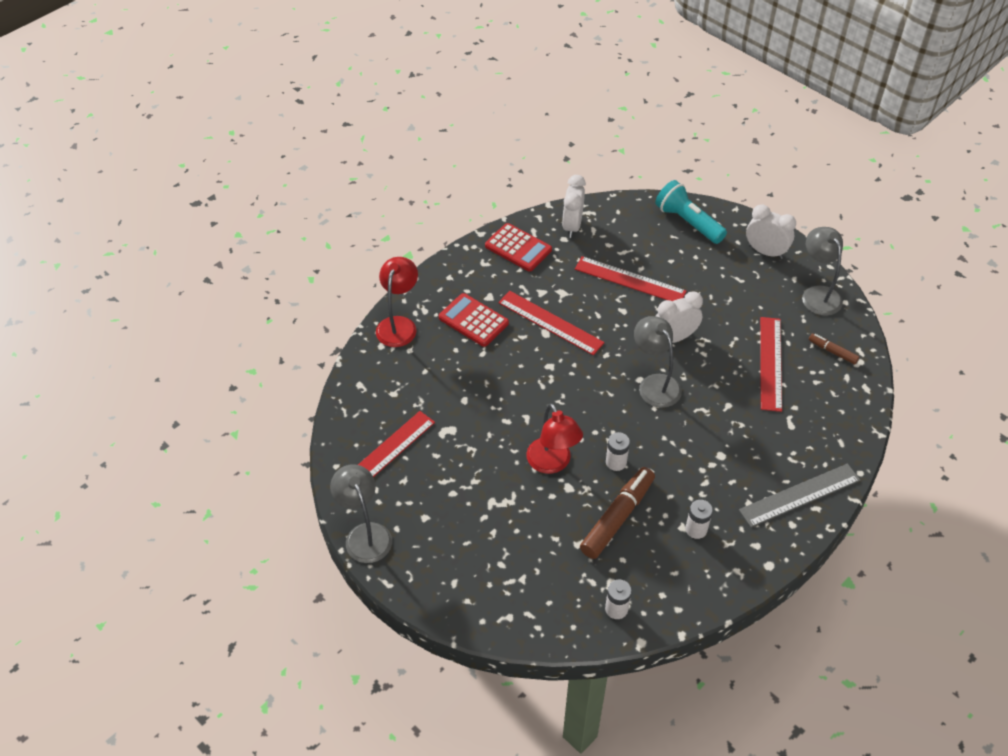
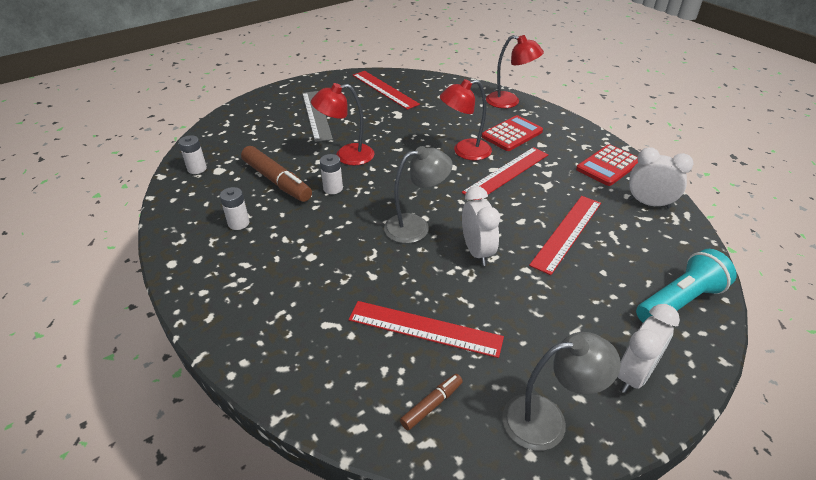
camera: 100 degrees right, 10 degrees down
(365, 534) = (323, 80): grey lamp -> none
(518, 358) = (464, 151): none -> red lamp
(799, 495) = (233, 307): grey ruler -> grey ruler (316, 115)

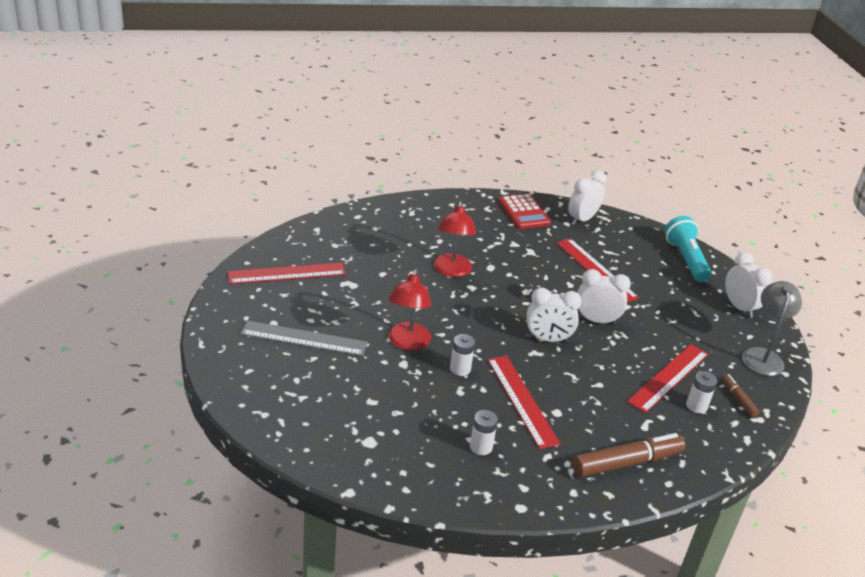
camera: 70 degrees left, 5 degrees down
(197, 169) = (354, 458): white battery -> white battery (696, 406)
(277, 181) = (422, 403): brown marker -> brown marker (627, 463)
(416, 226) = (547, 339): grey lamp -> white clock
(507, 173) = (501, 263): red ruler -> red ruler (522, 400)
(509, 102) = (383, 211): red lamp -> none
(512, 134) = (442, 235): red calculator -> none

